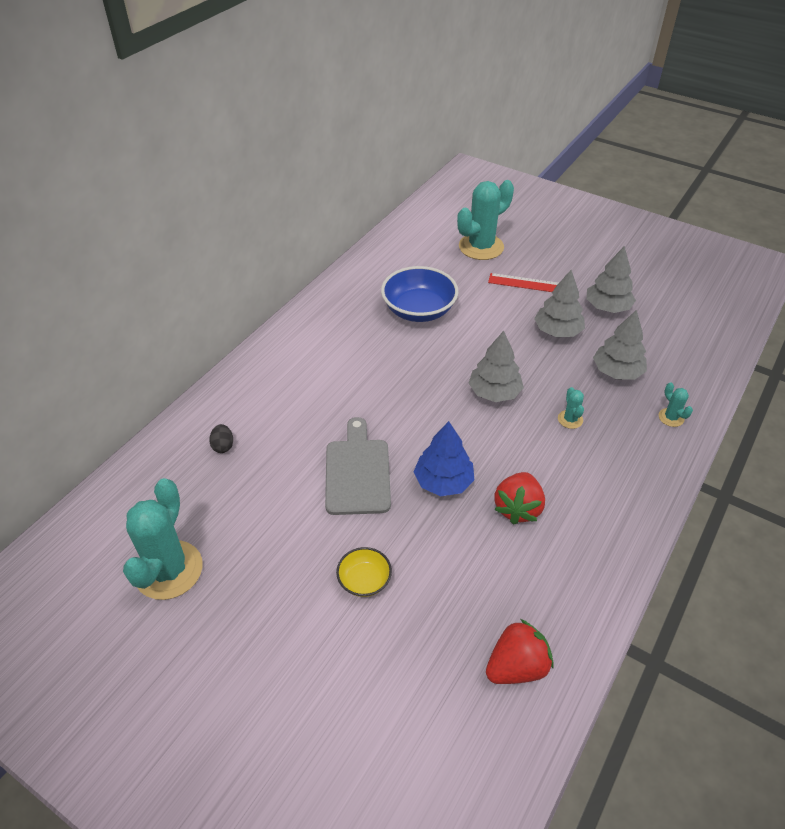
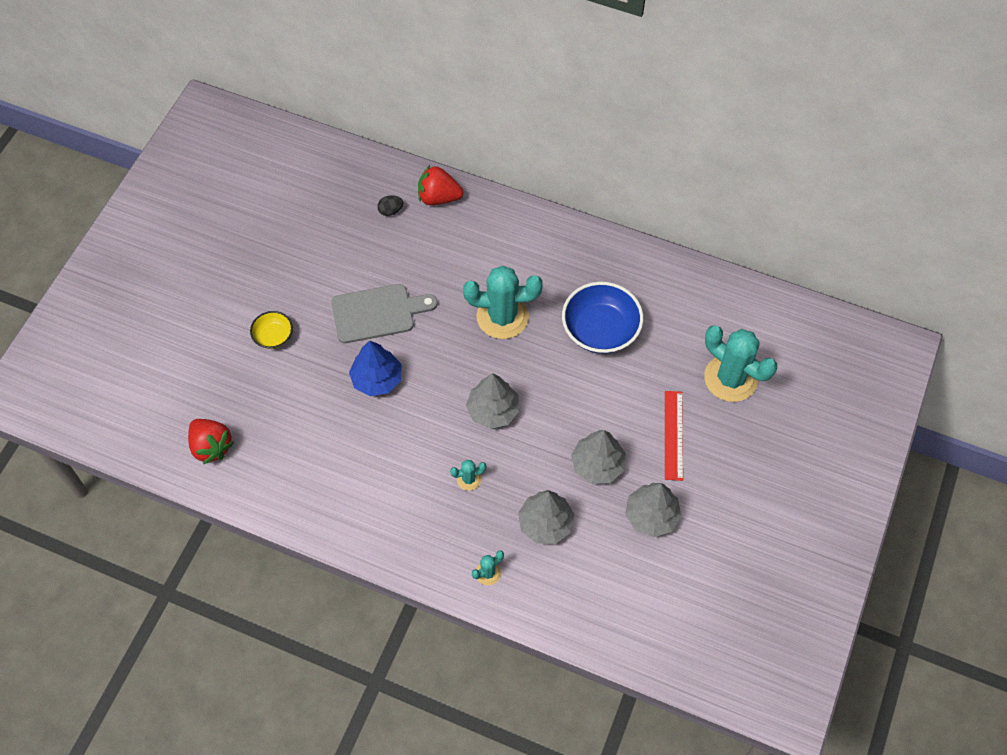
camera: 80 degrees right, 15 degrees up
(168, 570) = (269, 210): turquoise cactus -> turquoise cactus (502, 317)
(517, 508) = (356, 439): red strawberry -> red strawberry (438, 197)

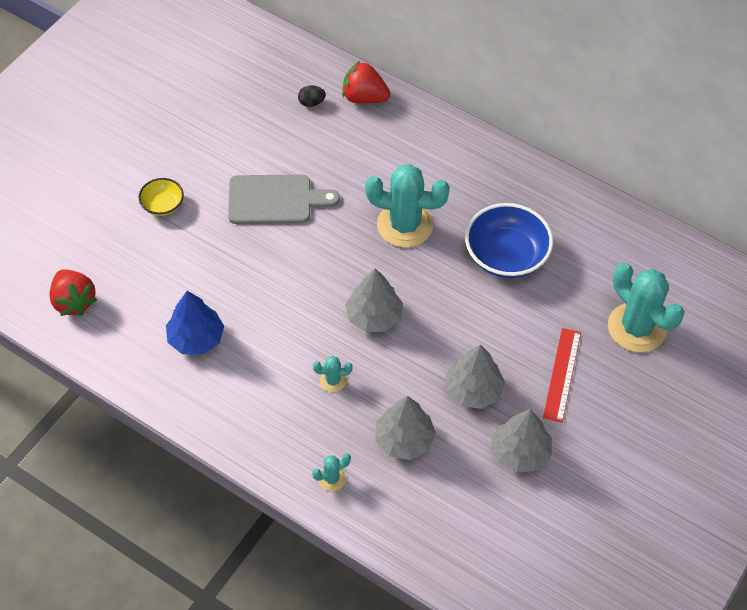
camera: 10 degrees right, 5 degrees down
(377, 379) = (259, 264): blue tree -> blue tree (196, 338)

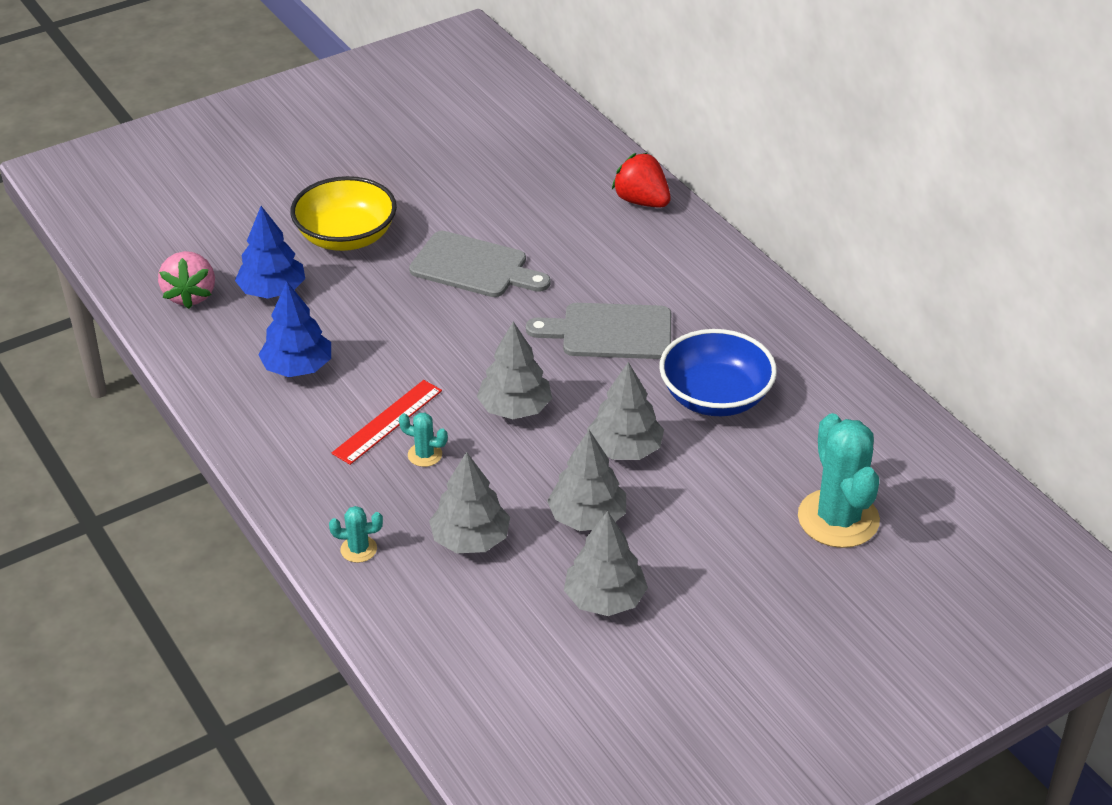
camera: 25 degrees right, 15 degrees down
(74, 301) = (190, 295): red strawberry -> pink strawberry
(135, 275) = (272, 291): none -> blue tree
(162, 205) = (346, 237): yellow bowl -> yellow bowl, size x1.91
(311, 102) = (576, 190): black egg -> none
(405, 225) = (610, 332): turquoise cactus -> grey cutting board
(468, 323) = (625, 449): none -> grey tree
(562, 374) = (710, 536): red ruler -> red ruler (388, 422)

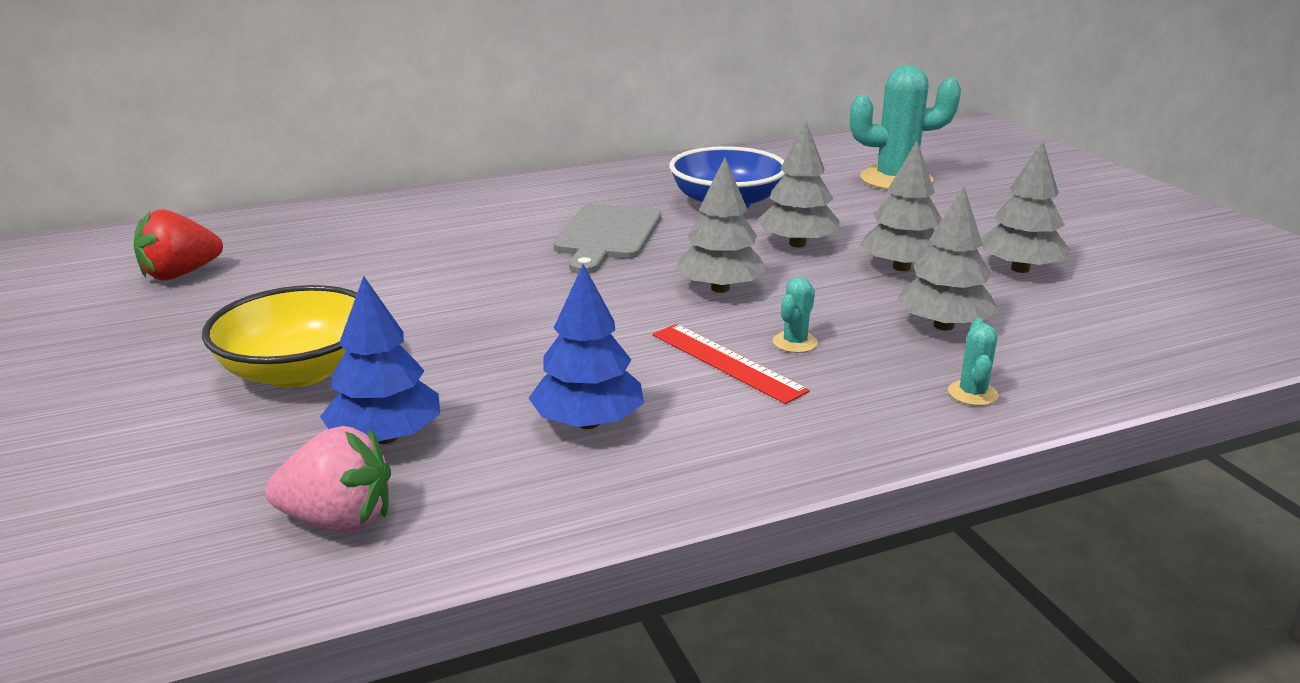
camera: 80 degrees left, 15 degrees down
(474, 266) = (440, 292): grey cutting board -> none
(641, 201) = (391, 205): red strawberry -> red strawberry (180, 274)

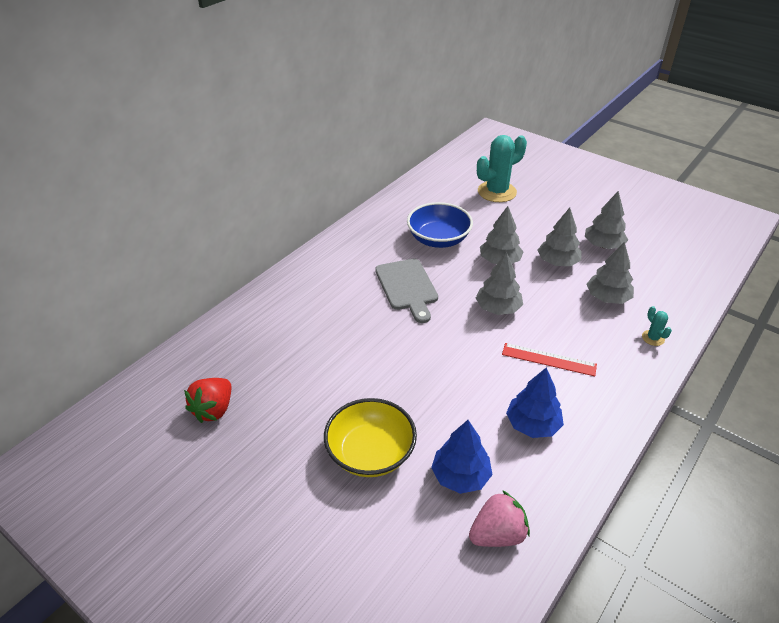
camera: 30 degrees left, 15 degrees up
(795, 342) = (562, 334): turquoise cactus -> none

